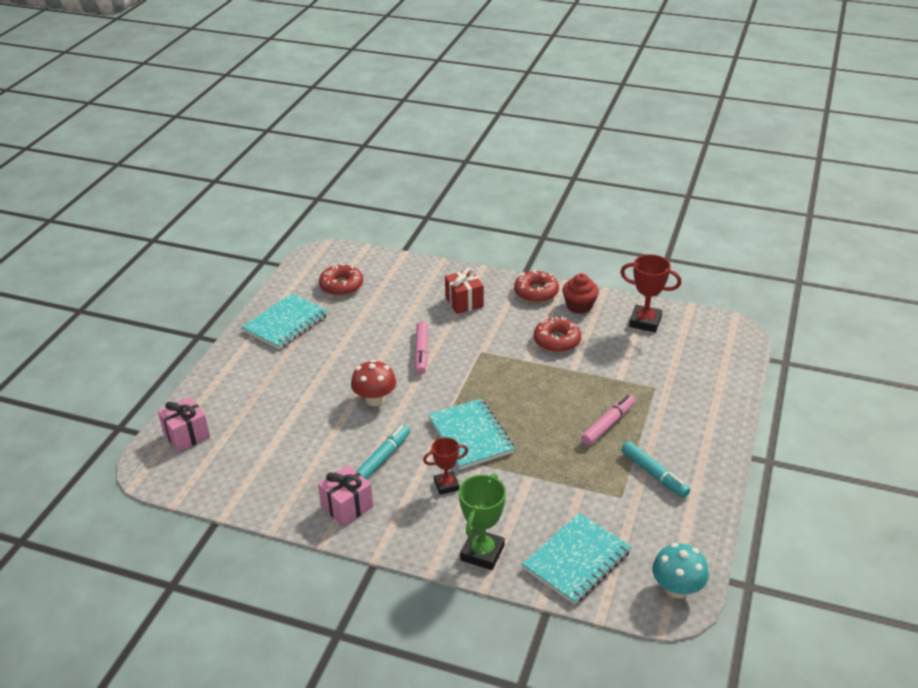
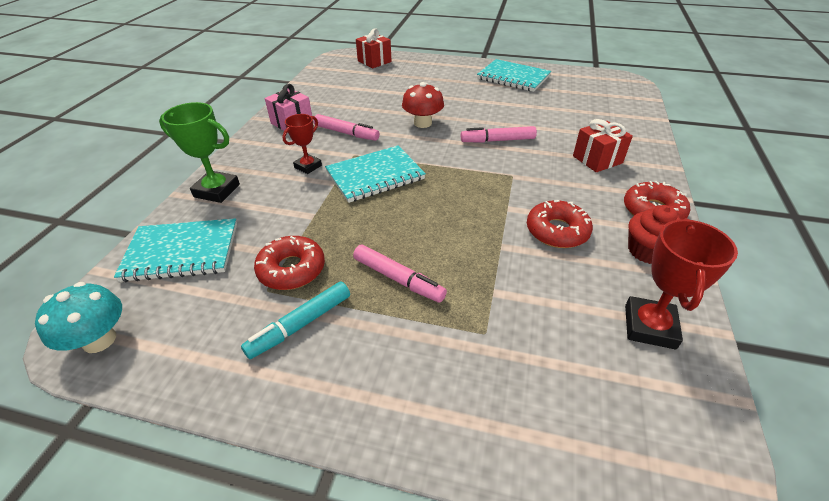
camera: 85 degrees right, 5 degrees up
(187, 435) = (374, 61): pink gift -> red gift
(341, 285) = (581, 94): red donut -> red donut (291, 269)
(383, 458) = (346, 133): turquoise marker -> pink marker
(446, 485) = (308, 166): red trophy -> red trophy turned 60 degrees clockwise
(577, 560) = (181, 252): turquoise notebook -> turquoise notebook turned 45 degrees counterclockwise

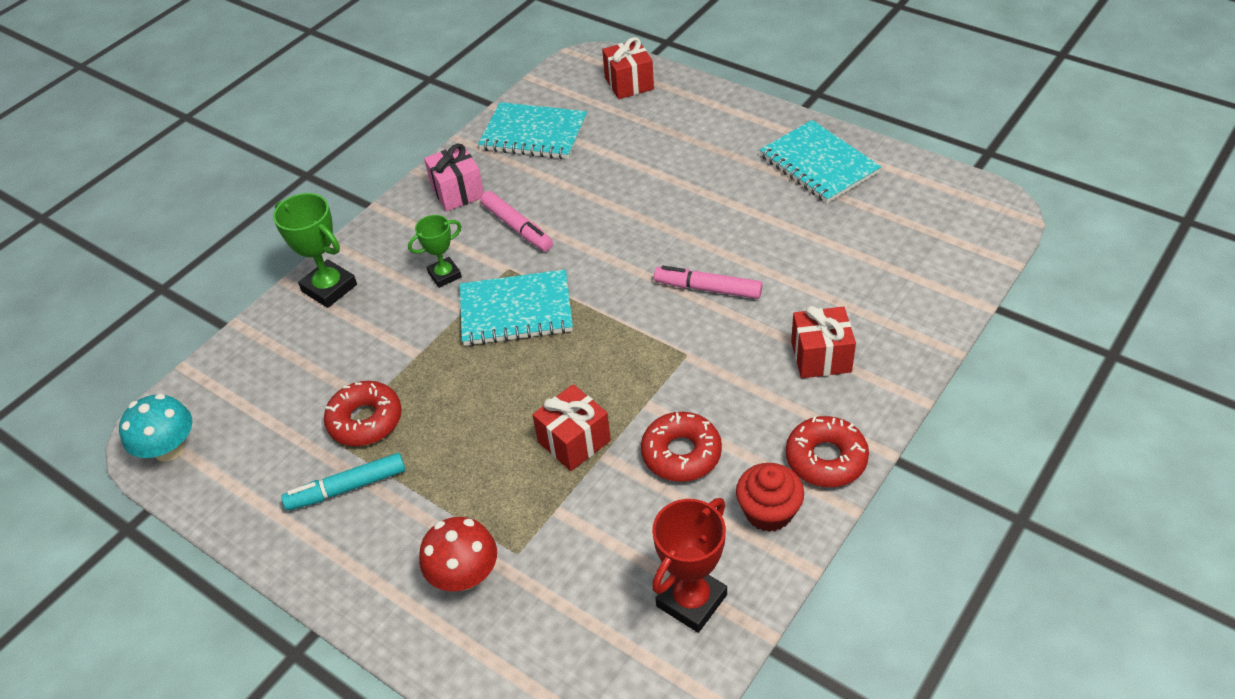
camera: 25 degrees right, 5 degrees up
(181, 252) = (267, 367): turquoise notebook -> turquoise notebook (534, 134)
(308, 166) = (444, 275): red trophy -> green trophy
(398, 279) = (466, 464): pink marker -> none
(422, 123) = (626, 232): red mushroom -> red mushroom (464, 575)
(474, 242) = (574, 441): none -> red gift

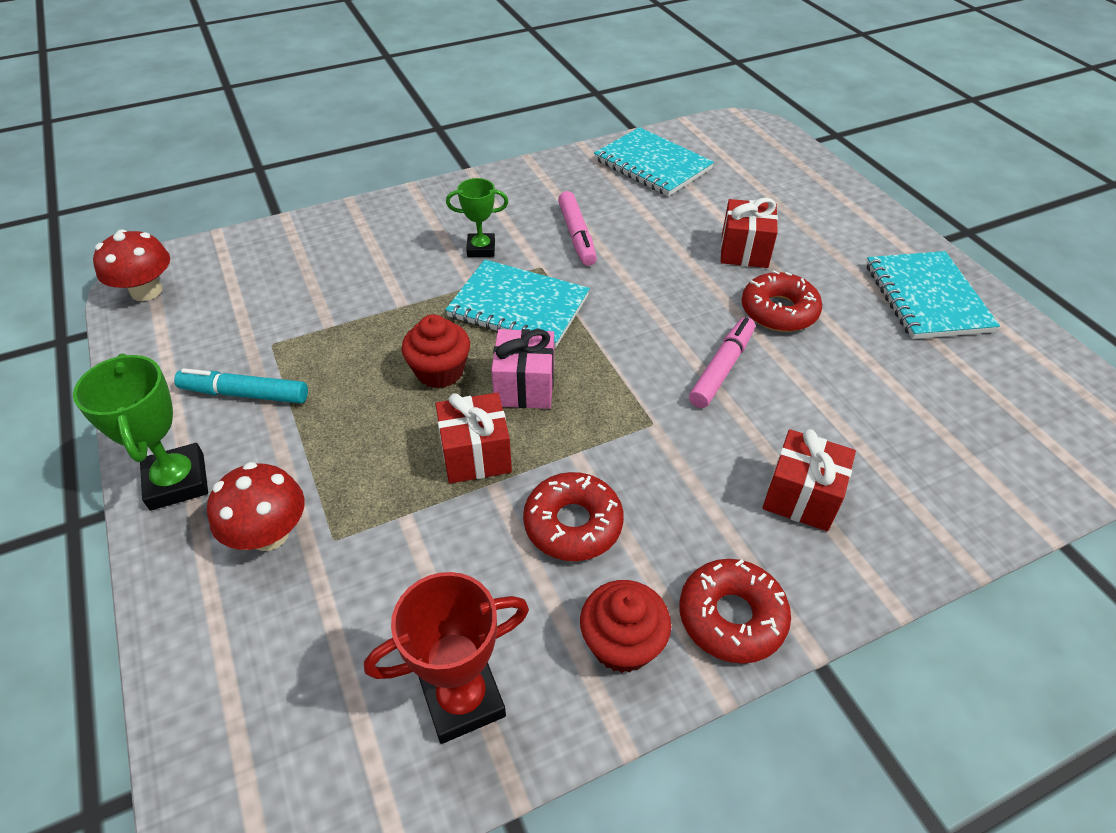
camera: 25 degrees right, 0 degrees up
(169, 449) = (146, 291): turquoise mushroom -> red mushroom
(329, 288) = (378, 219): green trophy -> green trophy (177, 481)
(365, 420) = (311, 342): red donut -> red donut (779, 311)
(457, 192) = (548, 186): pink gift -> pink gift (524, 386)
(494, 393) = (440, 371): none -> red cupcake
(629, 83) = (773, 155): red gift -> red gift (744, 251)
(708, 289) = (721, 368): pink marker -> pink marker turned 75 degrees clockwise

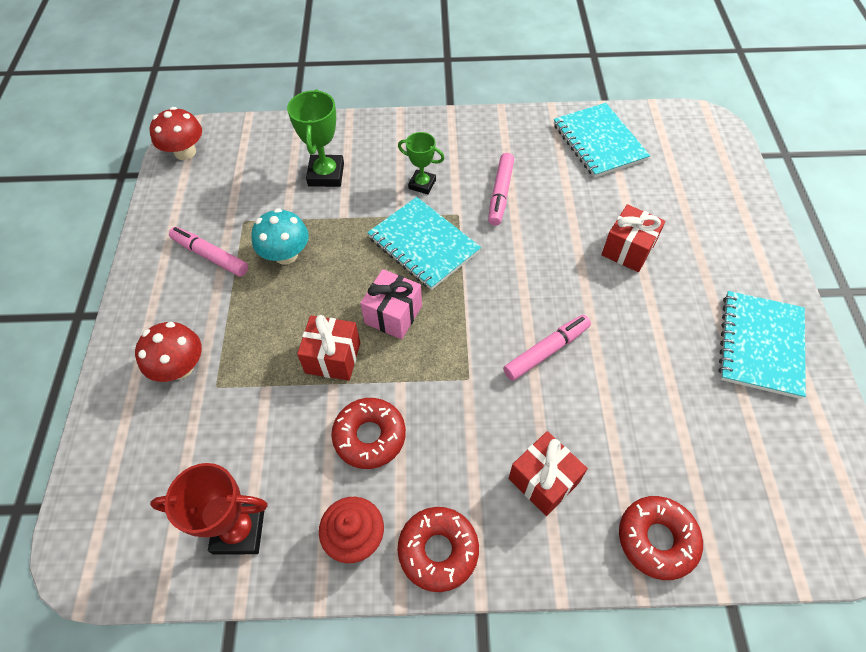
camera: 25 degrees right, 10 degrees up
(177, 481) = (144, 308): green trophy -> green trophy (326, 174)
(245, 394) = (210, 256): turquoise marker -> pink marker
(350, 364) = (286, 254): none -> turquoise mushroom
(440, 371) = (342, 281): red cupcake -> none
(779, 311) = (623, 315): red donut -> red donut (657, 539)

